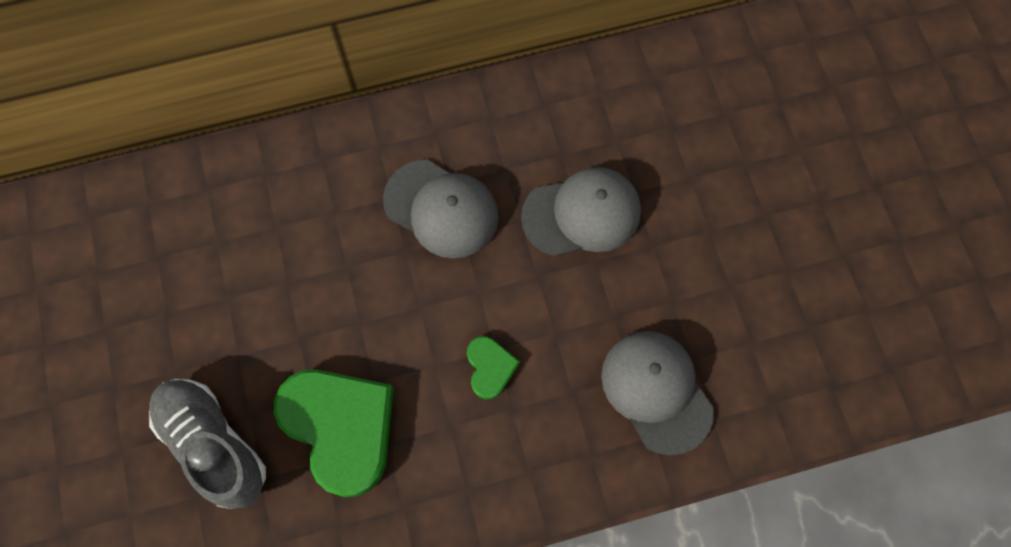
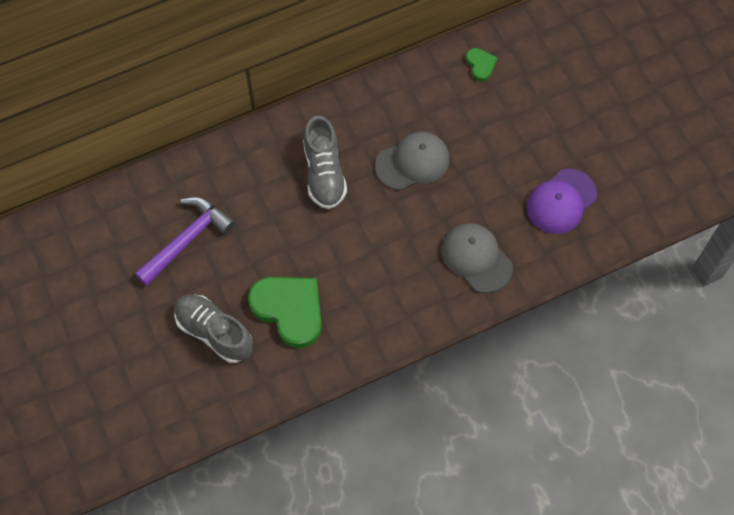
camera: 10 degrees left, 5 degrees down
(207, 282) = (187, 240): none -> purple hammer
(441, 209) = (324, 173): grey cap -> grey shoe
(490, 367) = (373, 261): green heart -> green heart (480, 65)
(808, 318) = (561, 201): none -> purple cap

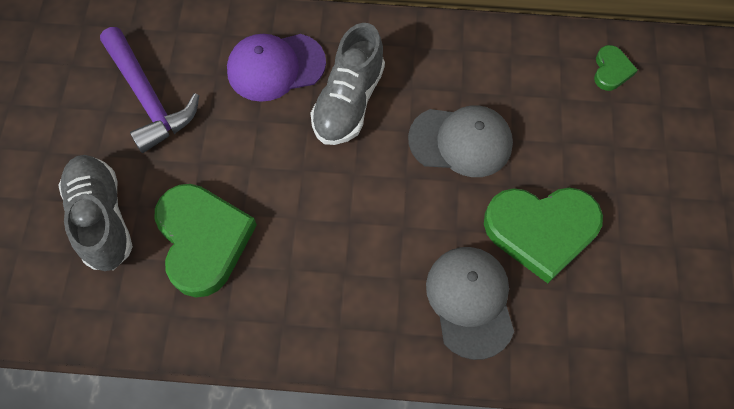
camera: 30 degrees right, 0 degrees up
(187, 240) = (148, 98): purple hammer -> purple hammer turned 75 degrees clockwise
(494, 193) = (541, 230): none -> green heart
(561, 201) = (624, 287): purple cap -> purple cap (275, 67)

